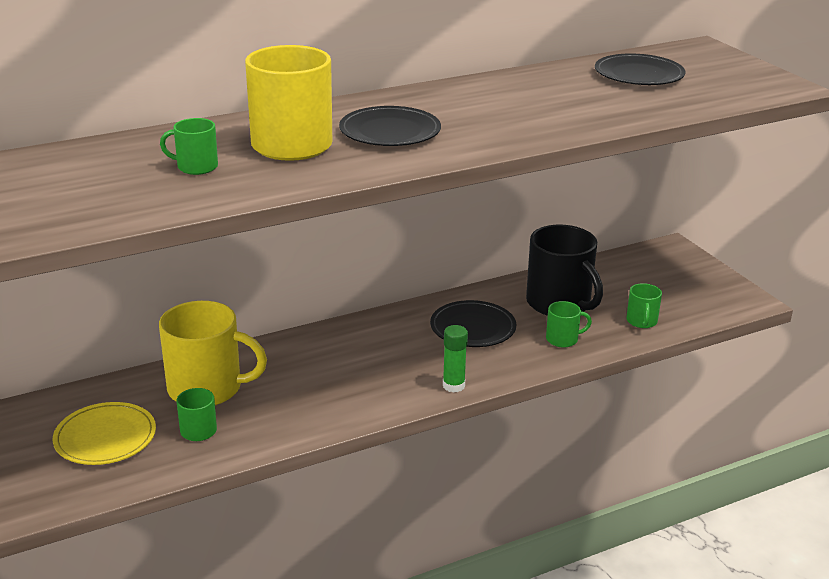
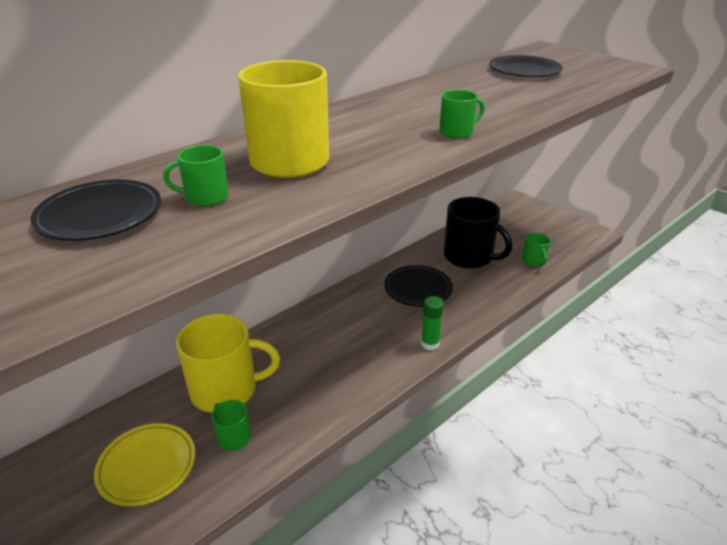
camera: 15 degrees left, 5 degrees up
(390, 131) = (370, 137): black plate -> black plate (100, 214)
(563, 339) = (488, 286): green mug -> green mug (457, 132)

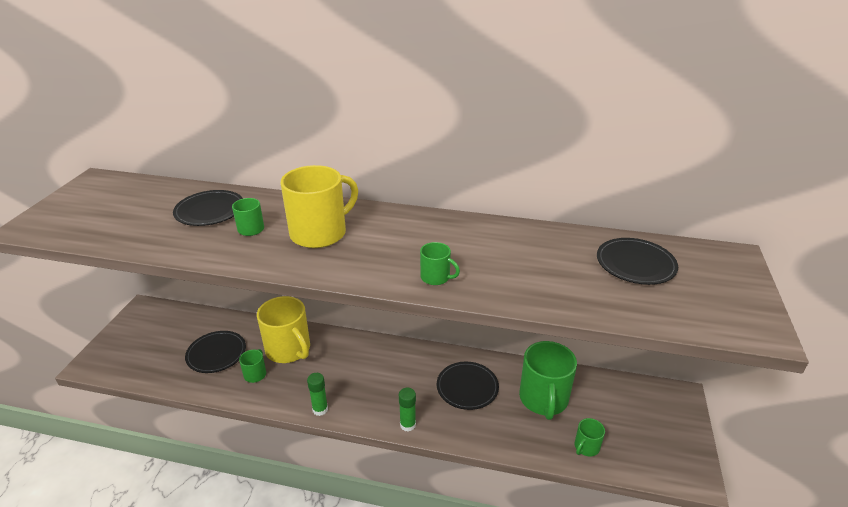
camera: 55 degrees right, 0 degrees up
(147, 466) = (216, 353): yellow plate -> black plate
(350, 399) = (320, 409): none -> green glue stick
(469, 257) = (543, 399): black mug -> green mug

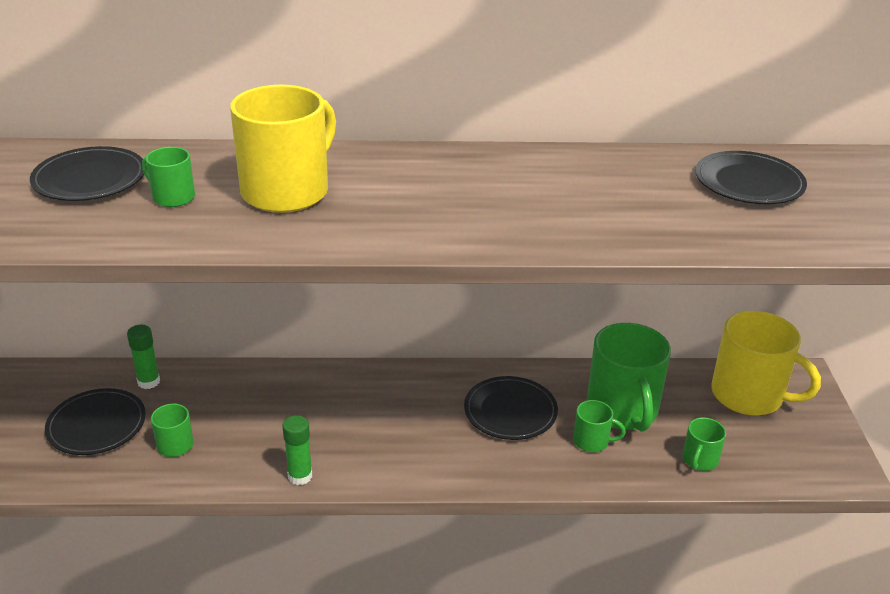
camera: 15 degrees left, 0 degrees up
(288, 349) = (216, 401): yellow mug -> yellow mug (749, 395)
(407, 425) = (441, 474): green glue stick -> green glue stick (148, 382)
(436, 277) = (490, 229): green mug -> green mug (592, 441)

